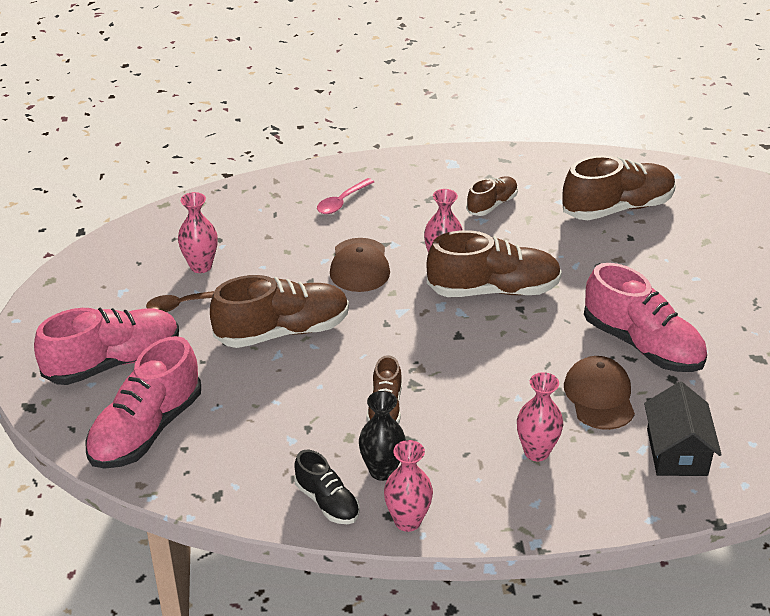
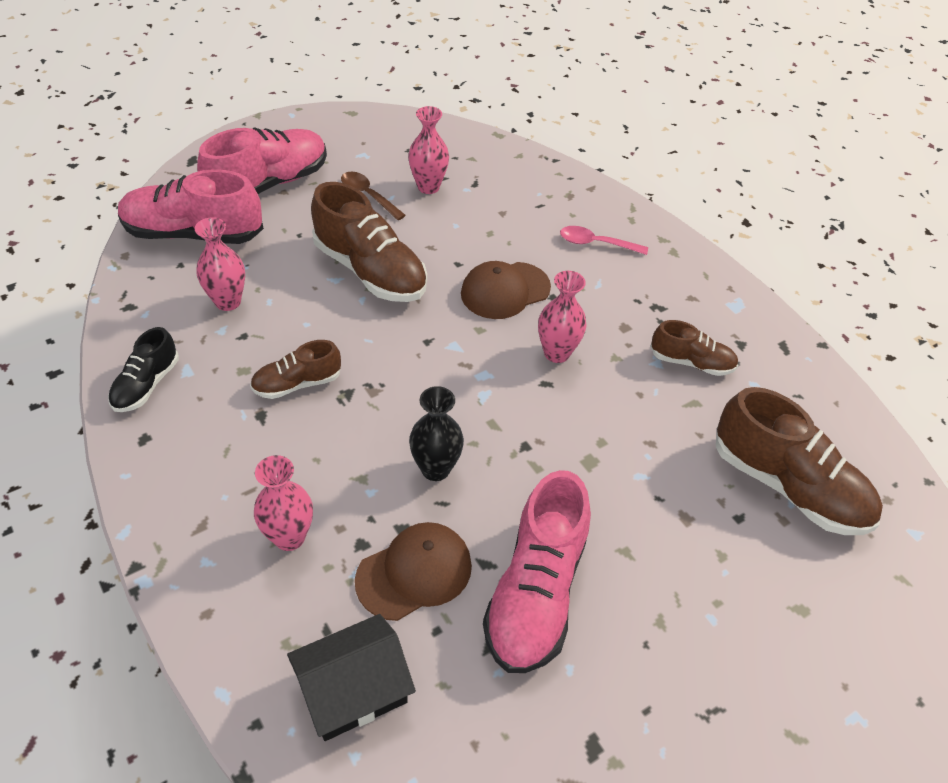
camera: 60 degrees right, 10 degrees up
(113, 362) = (269, 184): pink shoe -> pink shoe turned 75 degrees counterclockwise
(382, 471) = (205, 411): black vase -> black vase (435, 469)
(407, 521) = (141, 456): pink vase -> pink vase (228, 301)
(493, 290) = (541, 412): brown shoe -> none

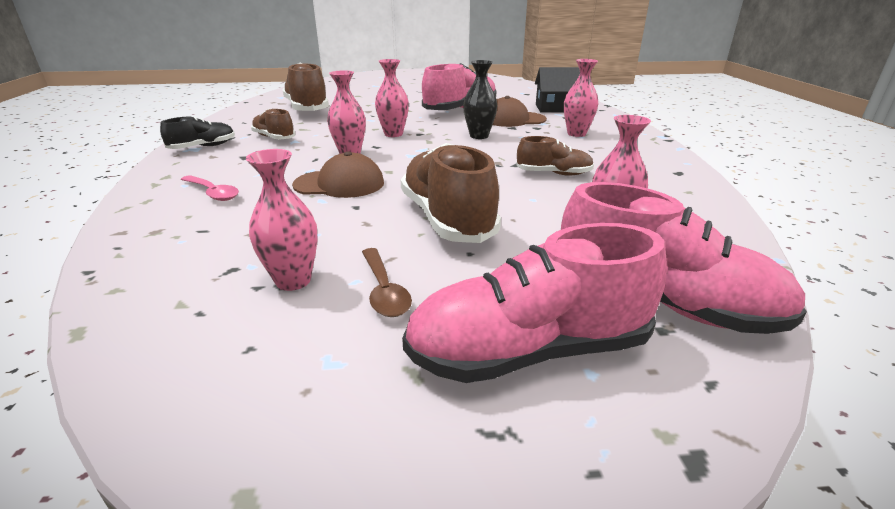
camera: 150 degrees left, 20 degrees down
(146, 385) = (686, 194): black shoe -> black shoe (203, 147)
(558, 430) = (393, 134): none -> pink vase

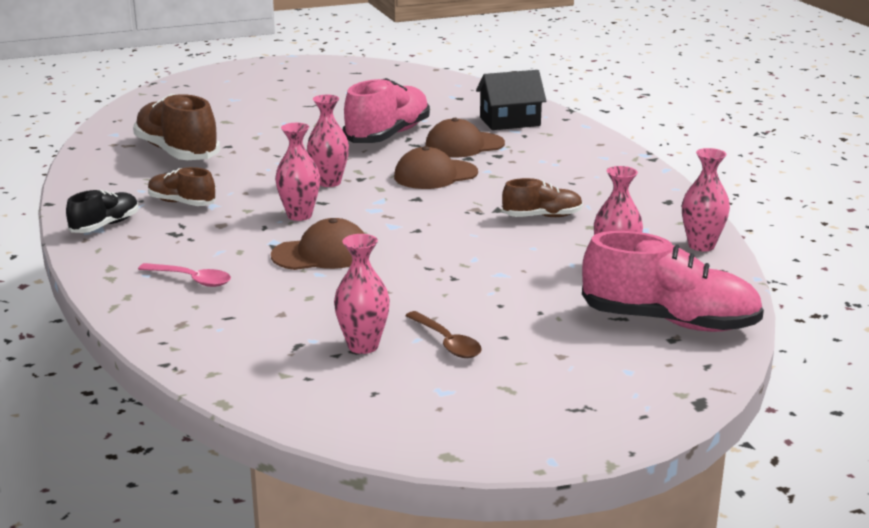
camera: 15 degrees left, 5 degrees down
(447, 219) = (460, 277): brown shoe -> none
(479, 136) = (435, 175): black vase -> brown cap
(529, 351) = (581, 365): pink shoe -> none
(576, 134) = (547, 160): pink vase -> pink vase (701, 246)

